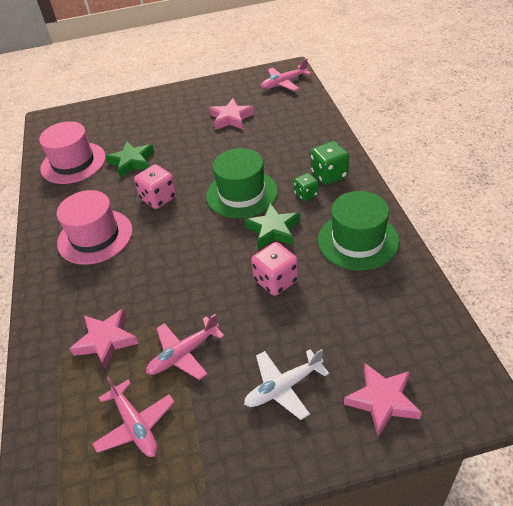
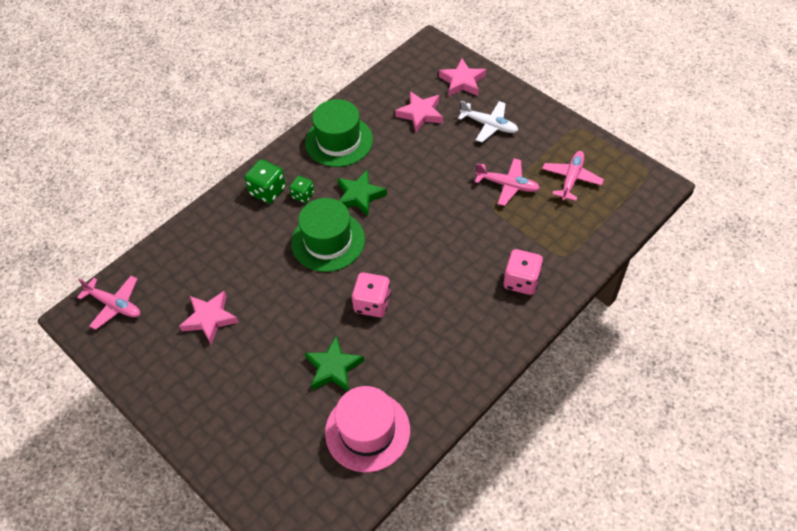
camera: 125 degrees left, 10 degrees up
(95, 237) = (451, 321): pink hat -> none
(106, 340) = (534, 236): pink star -> pink star (420, 114)
(276, 280) = (410, 169): pink dice -> pink dice (521, 281)

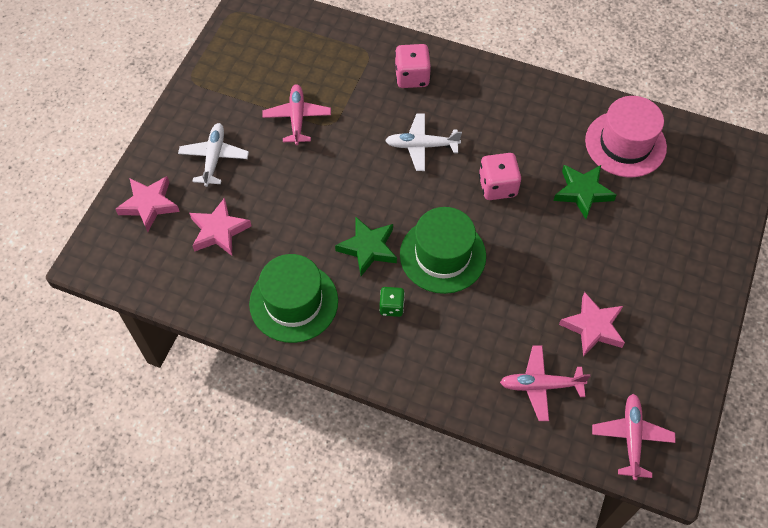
camera: 115 degrees left, 5 degrees up
(267, 191) = (401, 348): green dice -> none
(440, 262) = (421, 146): none -> white plane
(571, 179) = (267, 68): pink plane -> pink plane (540, 385)

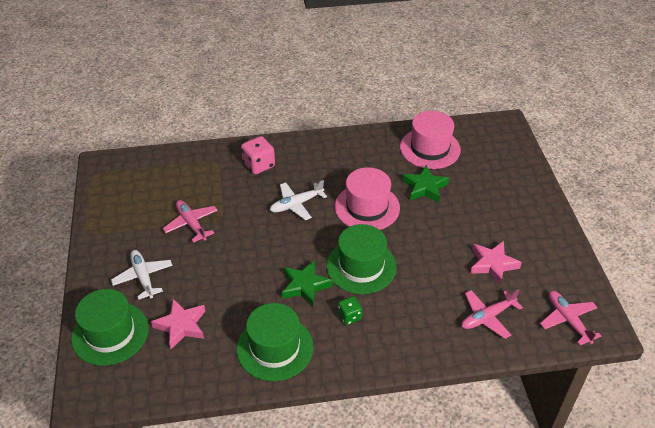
camera: 30 degrees left, 15 degrees down
(149, 205) = (110, 333): pink star -> green hat
(497, 186) = (367, 207): pink dice -> pink hat

